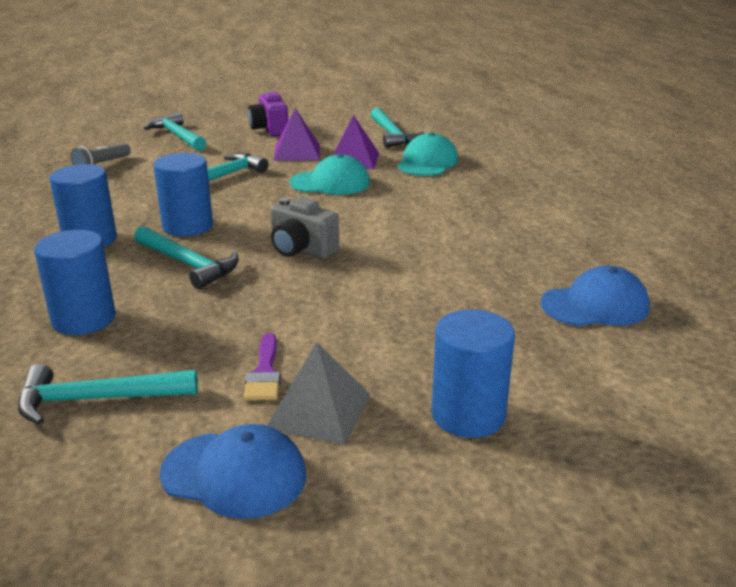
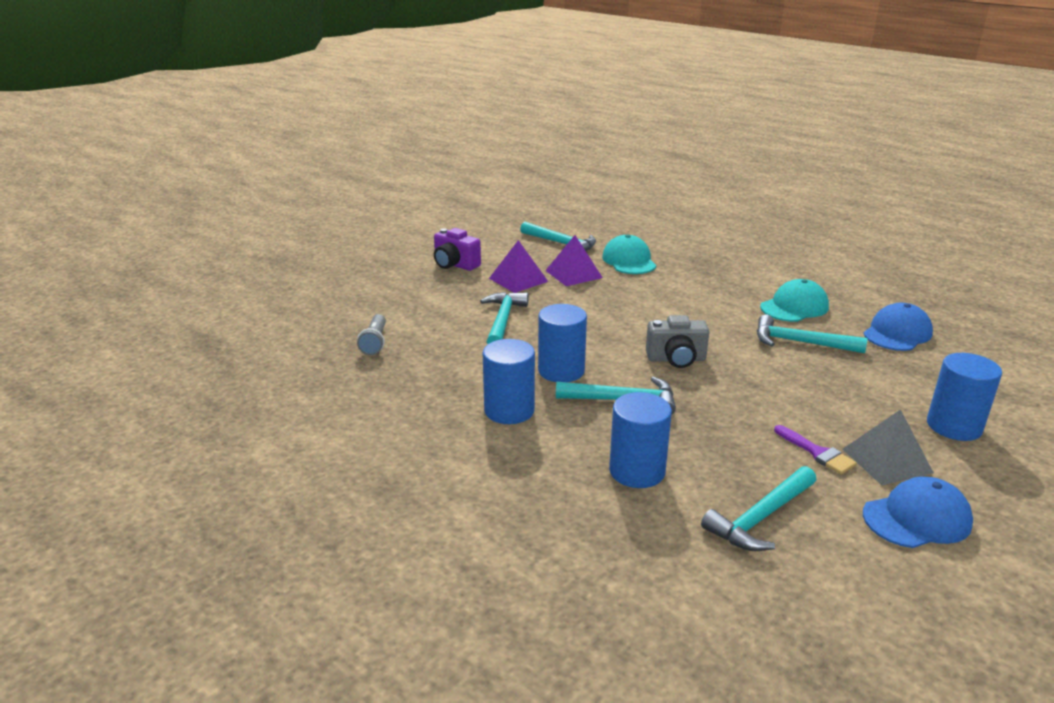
camera: 35 degrees left, 0 degrees up
(177, 136) = (386, 294): turquoise hammer -> turquoise hammer (800, 342)
(330, 183) = (594, 299): turquoise cap -> turquoise cap (794, 307)

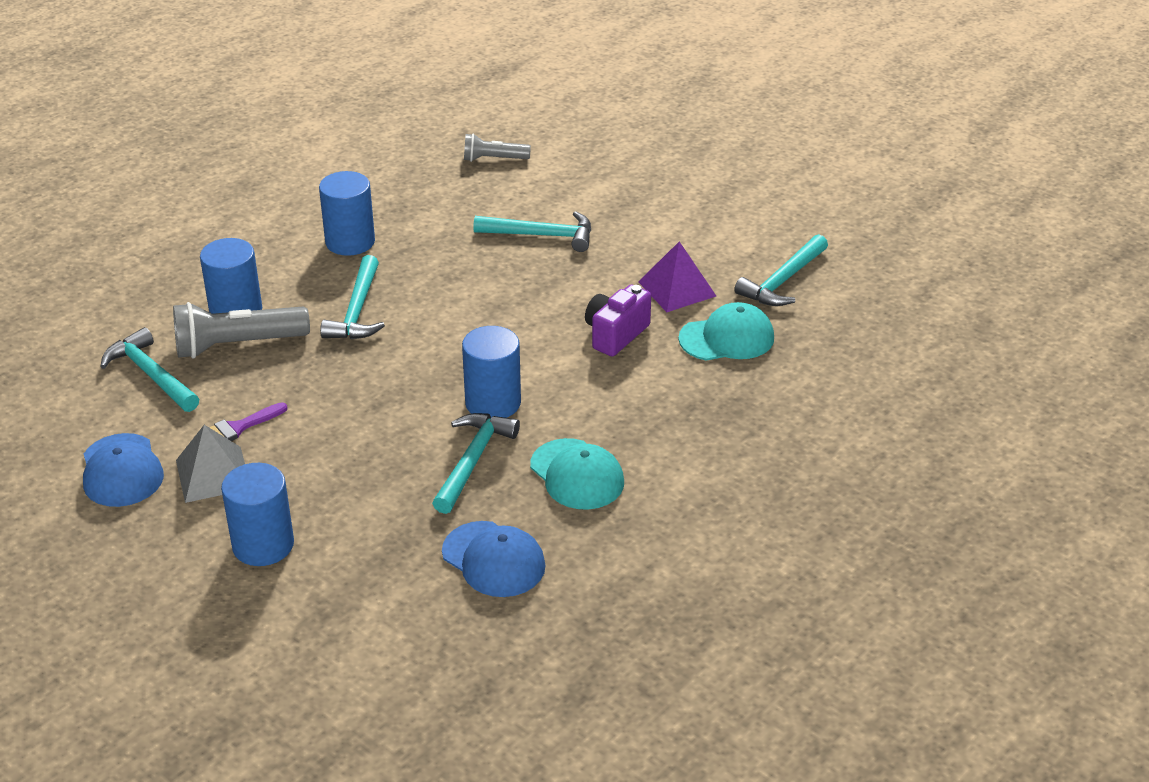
camera: 90 degrees right, 10 degrees up
(455, 265) = (698, 197): purple camera -> purple camera (615, 334)
(518, 280) = (655, 245): purple pyramid -> none
(561, 371) = (422, 273): blue cylinder -> blue cylinder (493, 403)
(676, 359) = (439, 354): grey camera -> none
(693, 465) = (237, 345): none -> grey flashlight

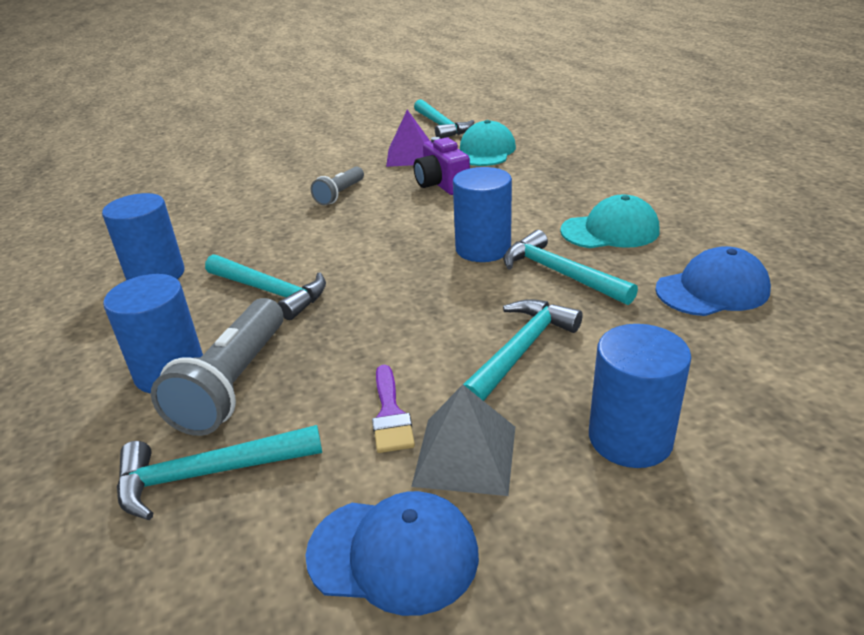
camera: 60 degrees left, 5 degrees down
(493, 159) = (150, 188): grey flashlight -> grey flashlight (340, 194)
(541, 235) = (280, 188): turquoise hammer -> turquoise hammer (520, 350)

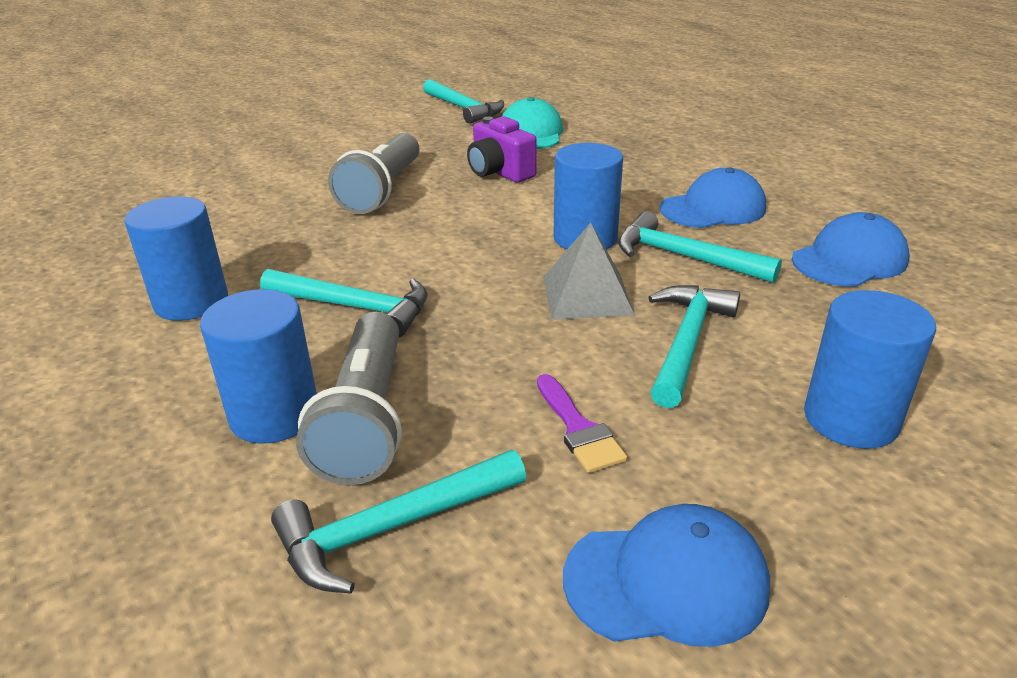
camera: 15 degrees left, 0 degrees up
(340, 194) = (382, 190): grey flashlight -> grey flashlight, size x1.72
(410, 156) = (445, 143): purple pyramid -> none
(465, 455) = (688, 461): grey pyramid -> grey pyramid (587, 295)
(610, 231) = (713, 208): turquoise cap -> blue cap

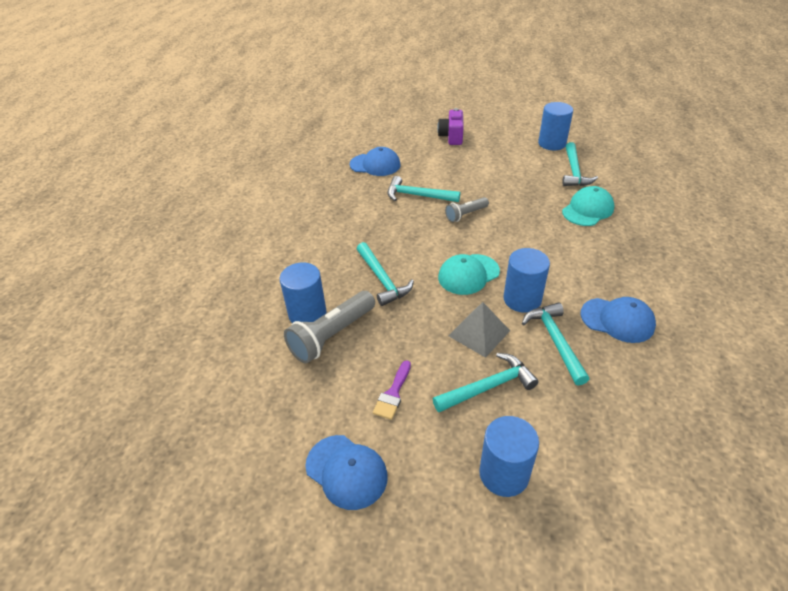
camera: 45 degrees right, 10 degrees up
(191, 302) = (332, 241): blue cylinder -> blue cylinder (552, 143)
(382, 190) = (465, 214): grey flashlight -> grey flashlight, size x0.58
(392, 528) = (294, 385): turquoise hammer -> turquoise hammer (418, 196)
(479, 245) = (468, 274): none -> turquoise cap
(499, 172) = (535, 231): purple camera -> purple camera (451, 137)
(849, 260) = (645, 400): blue cap -> blue cap (375, 165)

